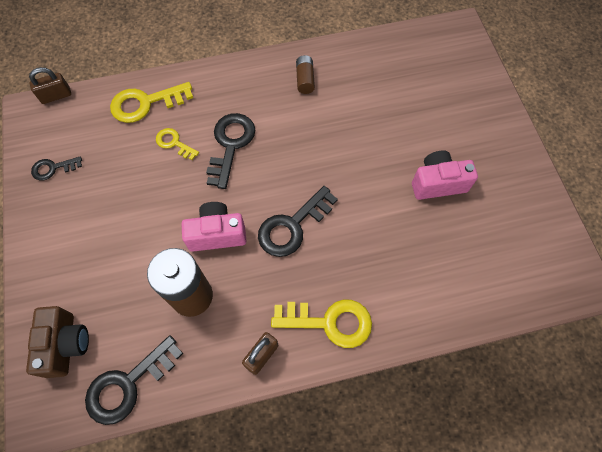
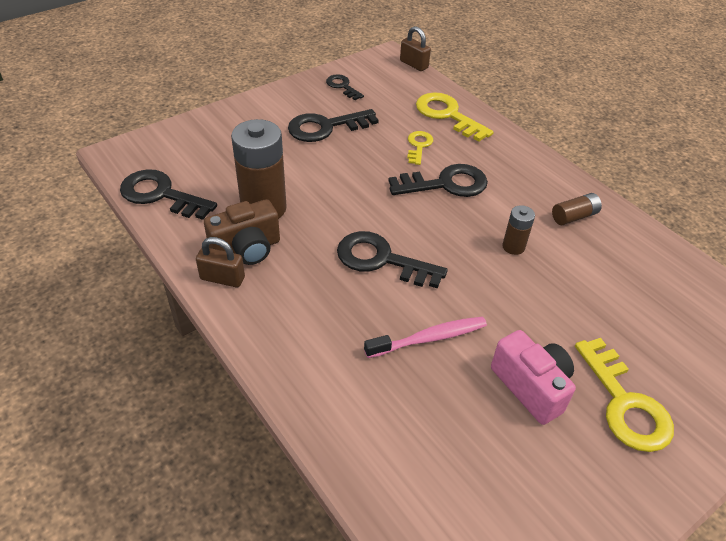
camera: 65 degrees right, 20 degrees down
(66, 344) = (184, 147): brown camera -> brown camera (247, 249)
(107, 206) = (326, 127): none -> black key
(217, 234) = (338, 205): pink camera -> none
(317, 132) = (513, 247): none -> brown battery
(329, 322) = (283, 325): yellow key -> yellow key (624, 403)
(378, 226) = (429, 338): none -> pink toothbrush

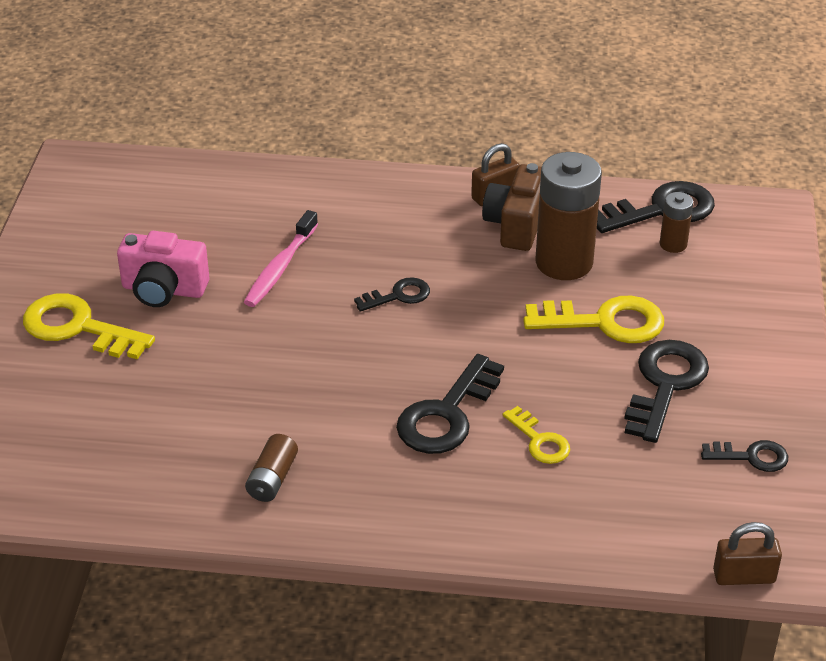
camera: 135 degrees right, 5 degrees down
(382, 260) = (398, 296): black key -> black key, size x0.57
(448, 115) = (574, 516): yellow key -> yellow key (605, 322)
(513, 247) = (298, 395): brown battery -> brown battery (673, 244)

